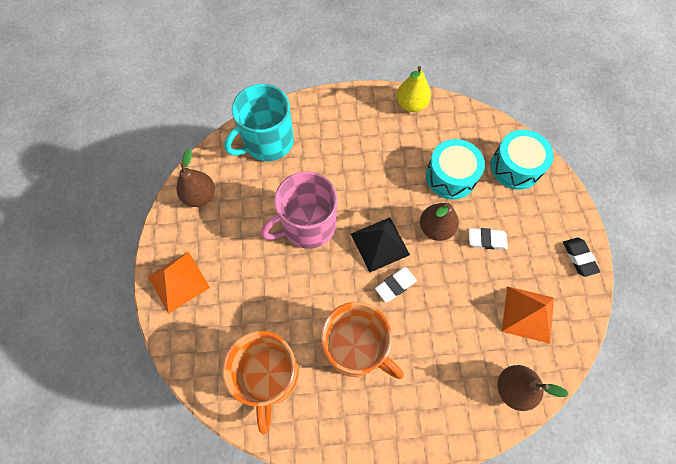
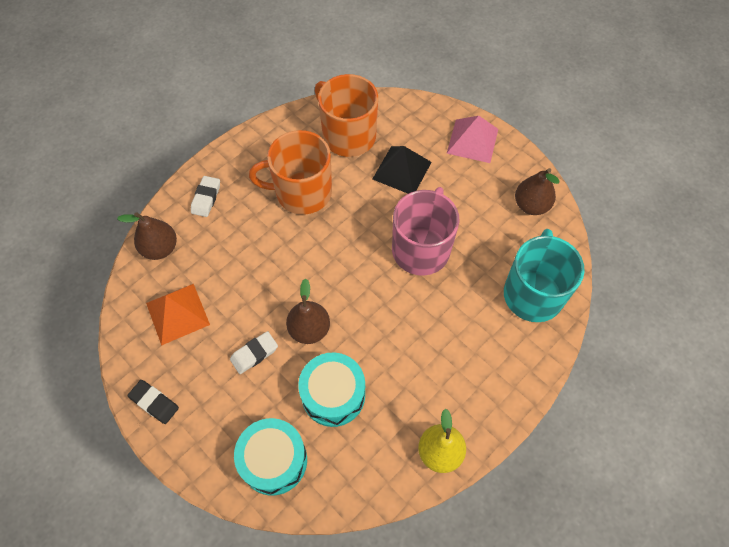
camera: 140 degrees right, 5 degrees down
(178, 281) = (472, 141): orange pyramid -> pink pyramid
(380, 244) = (347, 279): black pyramid -> black pyramid (402, 170)
(395, 285) = (307, 255): white eraser -> white eraser (206, 198)

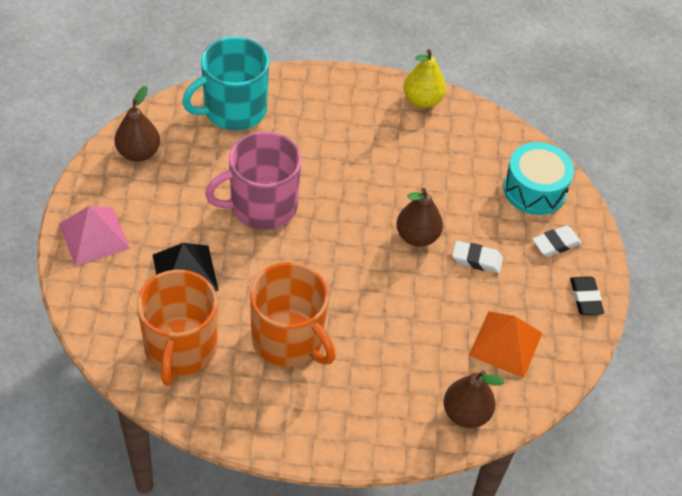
camera: 135 degrees left, 10 degrees down
(206, 198) = (376, 420): white eraser -> white eraser (556, 244)
(333, 395) = (450, 186): turquoise drum -> none

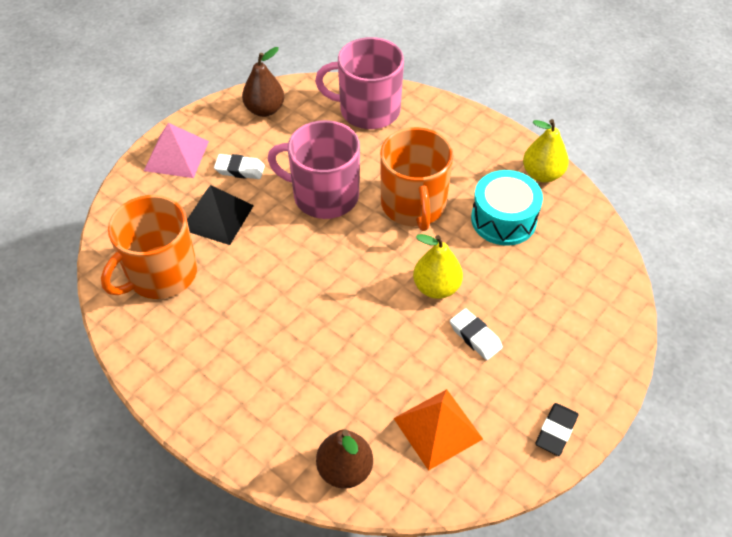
camera: 40 degrees right, 0 degrees up
(233, 110) = (368, 110): turquoise mug -> pink mug
(289, 339) = (250, 314): orange mug -> orange mug (413, 205)
(417, 236) = (436, 287): brown pear -> yellow pear
(534, 190) = (587, 303): turquoise drum -> turquoise drum (503, 219)
(556, 244) = (567, 363): white eraser -> white eraser (240, 169)

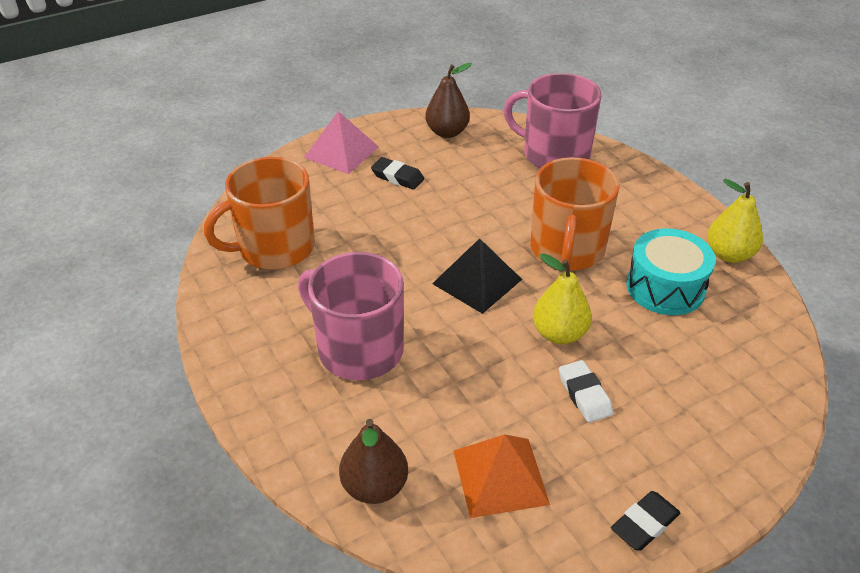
camera: 20 degrees right, 10 degrees down
(217, 217) = (355, 212): black pyramid -> black pyramid (477, 281)
(240, 169) = (397, 177): white eraser -> black eraser
(324, 195) = (473, 218): pink mug -> pink mug (358, 349)

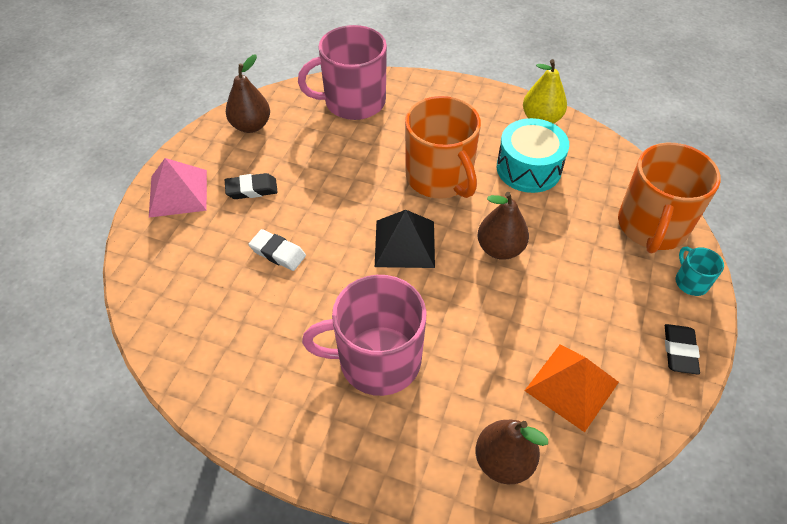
camera: 40 degrees left, 10 degrees up
(275, 248) = (214, 318): orange mug -> orange mug (652, 226)
(559, 334) = (500, 249): yellow pear -> brown pear
(584, 394) = (560, 284): white eraser -> white eraser (278, 253)
(732, 478) = (691, 282): none -> turquoise mug

